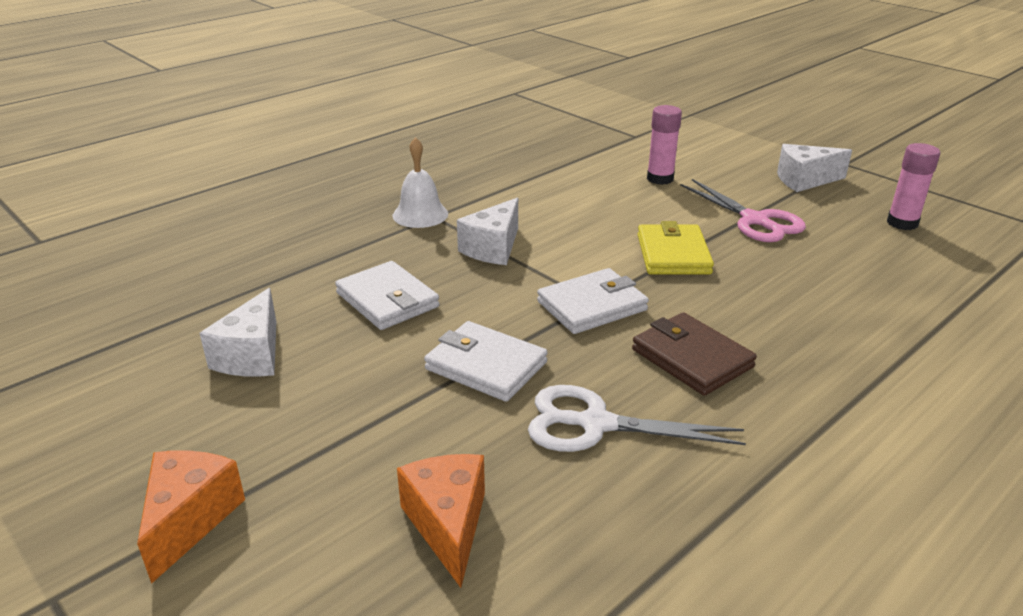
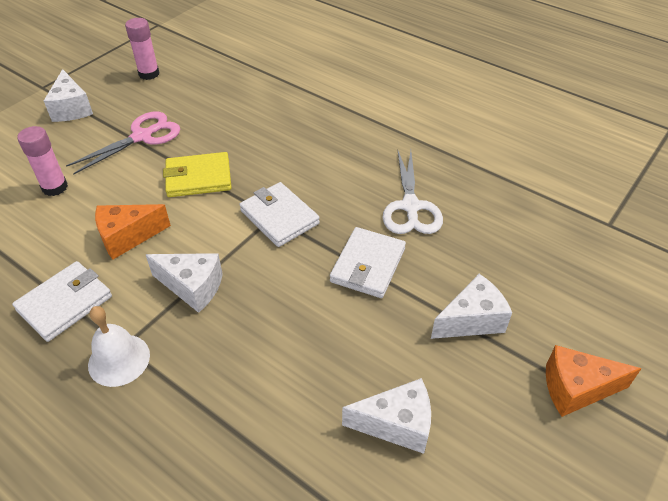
camera: 100 degrees left, 15 degrees up
(354, 442) = (471, 320): none -> white cheese
(387, 300) = (291, 346): white wallet -> white wallet (65, 303)
(448, 524) = (517, 259): orange cheese -> orange cheese (127, 237)
(692, 358) = (333, 169): brown wallet -> none

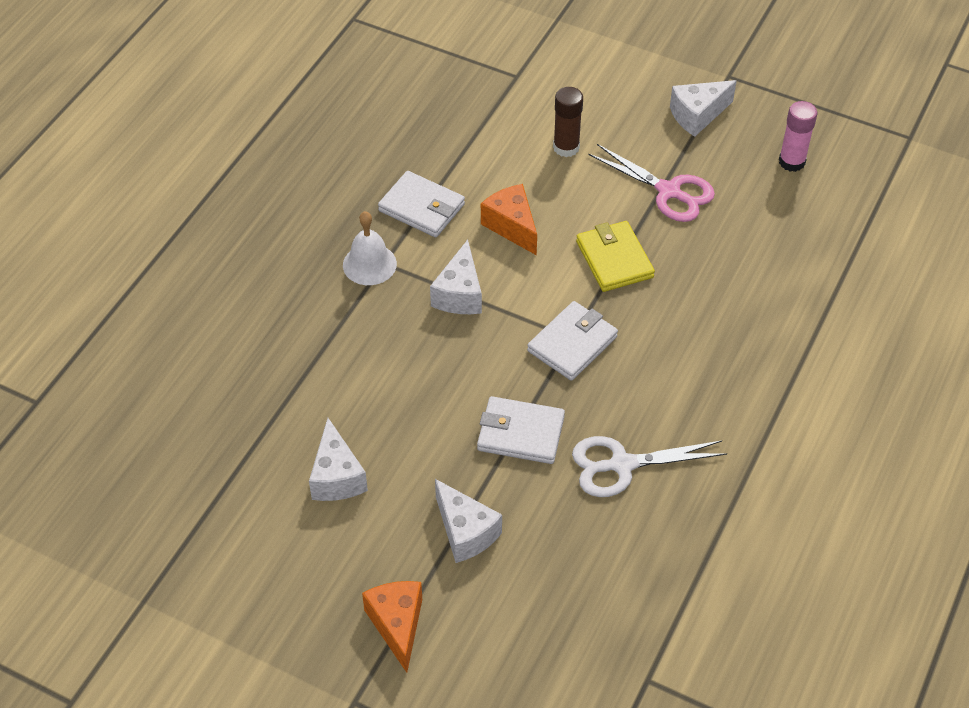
camera: 80 degrees right, 5 degrees up
(55, 187) = (566, 147): pink glue stick -> brown glue stick

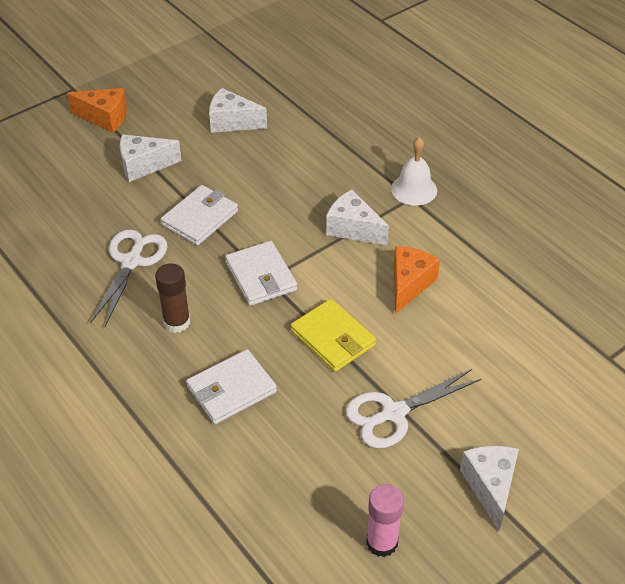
camera: 115 degrees right, 5 degrees down
(421, 207) = (460, 236): white wallet -> white wallet (231, 389)
(512, 226) = (409, 284): orange cheese -> orange cheese turned 60 degrees counterclockwise
(566, 147) = (490, 358): brown glue stick -> brown glue stick (177, 322)
(614, 259) = (333, 338): yellow wallet -> yellow wallet turned 45 degrees clockwise
(668, 191) = (394, 413): pink scissors -> white scissors

